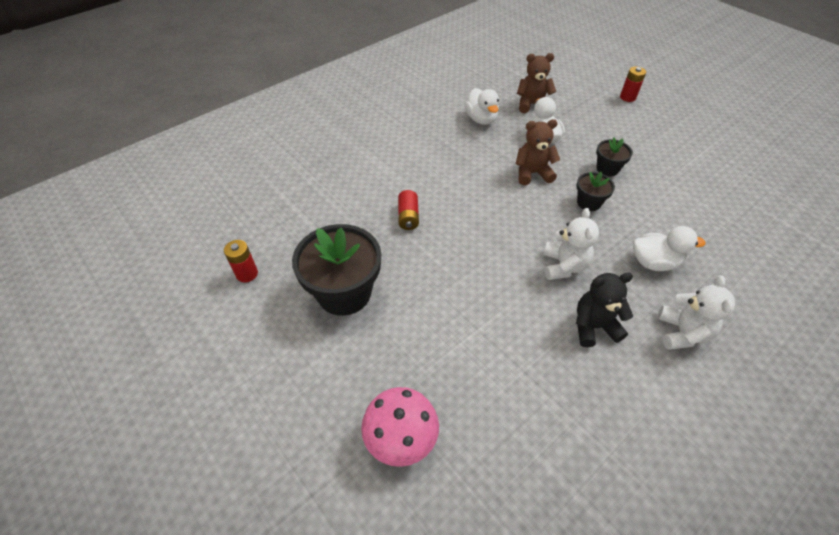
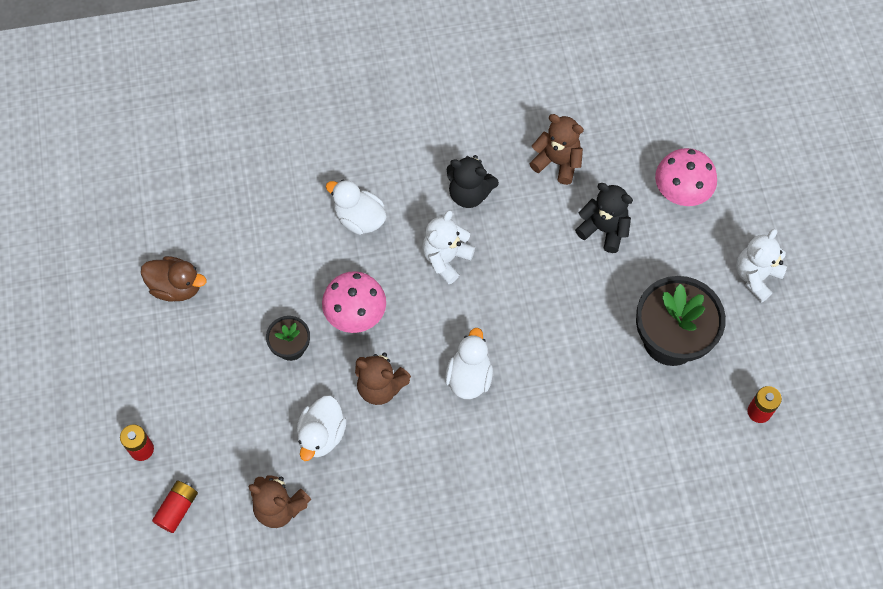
camera: 150 degrees left, 15 degrees up
(408, 217) = (560, 398): red battery -> red battery (177, 509)
(455, 356) = (604, 229): none -> black teddy bear
(481, 119) = (369, 515): white duck -> white duck (469, 377)
(544, 401) = (557, 162): none -> brown teddy bear
(588, 202) = (355, 314): black flower pot -> pink mushroom
(682, 333) = (402, 152): white teddy bear -> white teddy bear (756, 276)
(711, 167) = (176, 287): none -> brown duck

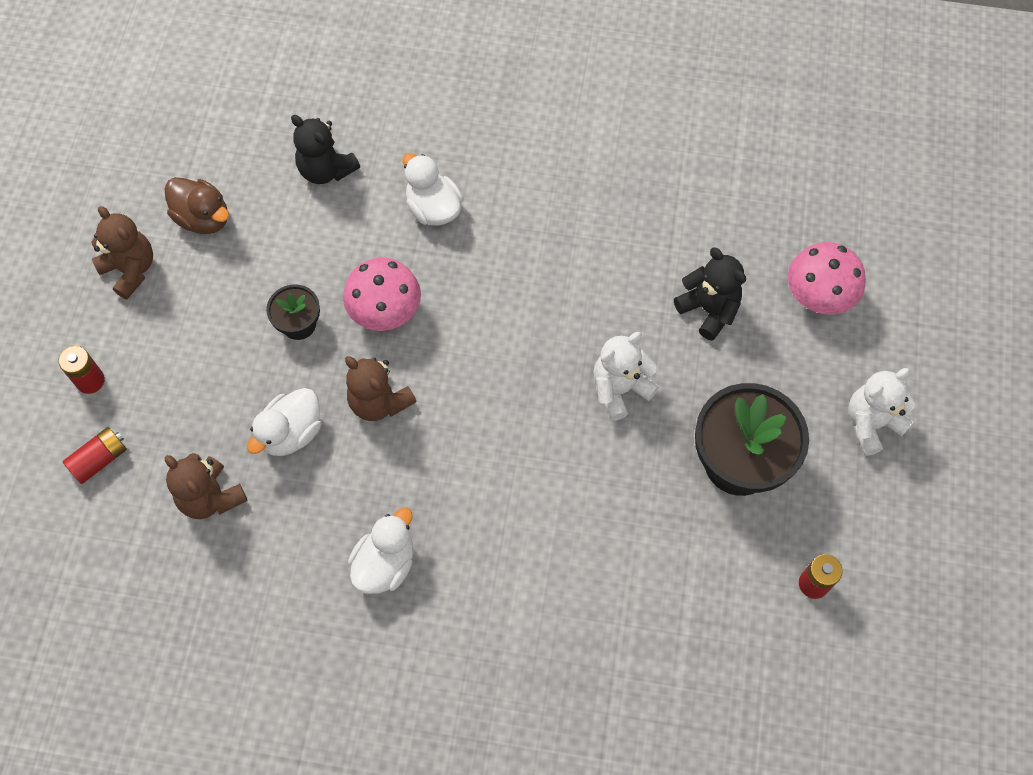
camera: 20 degrees right, 0 degrees up
(446, 259) = (512, 284): white teddy bear -> white teddy bear (620, 389)
(469, 193) = (568, 220): black teddy bear -> black teddy bear (326, 170)
(469, 377) = (484, 425): white duck -> white duck (385, 564)
(557, 162) = (684, 217): brown teddy bear -> brown teddy bear (130, 269)

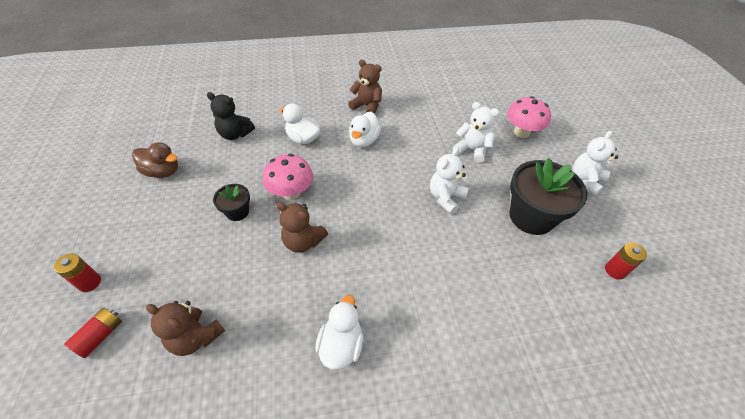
camera: 20 degrees left, 15 degrees down
(130, 269) = (115, 209): brown teddy bear -> brown teddy bear (367, 106)
(291, 433) = (248, 276): white duck -> white duck (364, 140)
(708, 310) = (472, 150): black teddy bear -> white teddy bear

